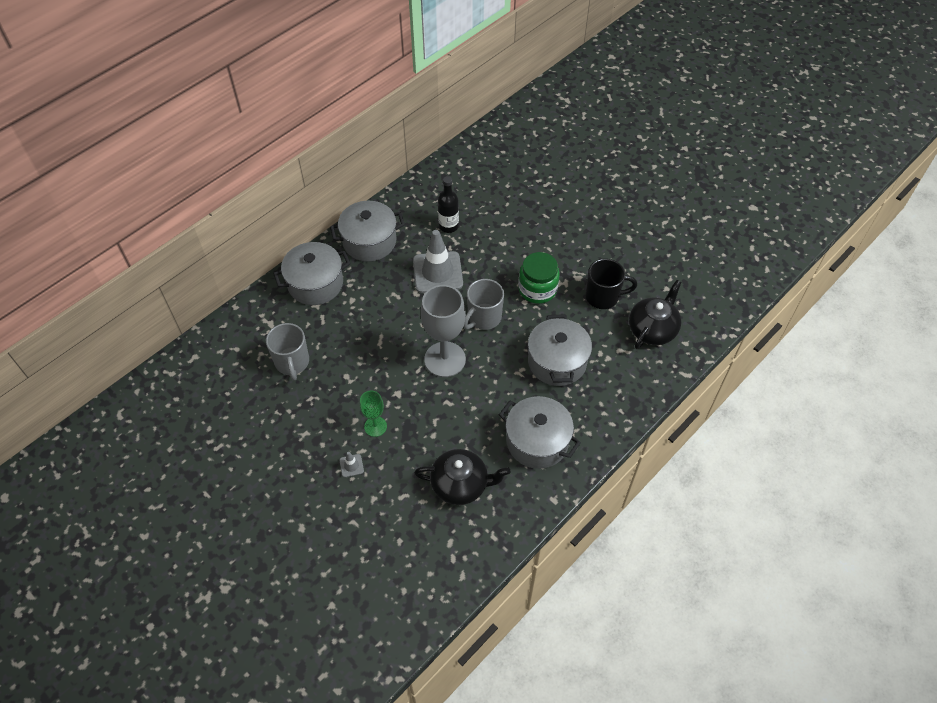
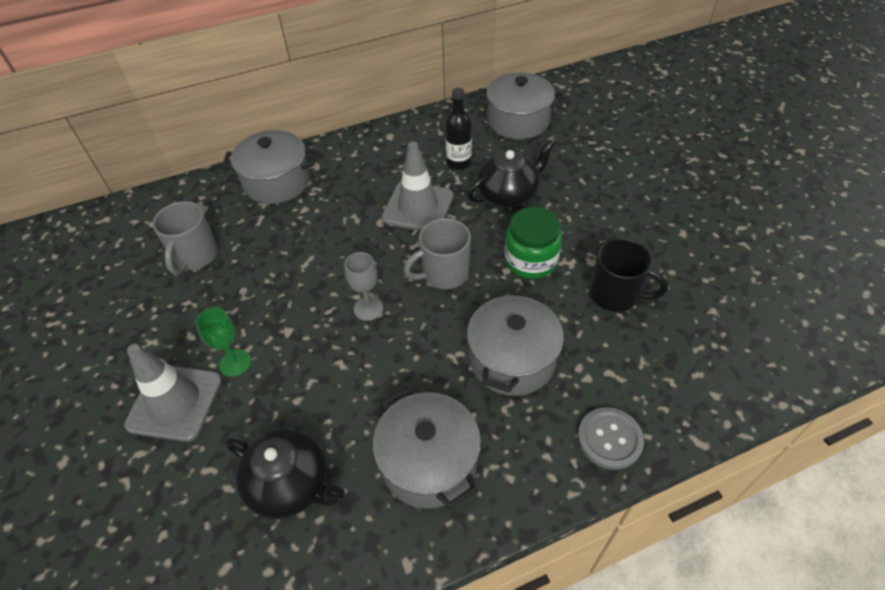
camera: 25 degrees right, 5 degrees down
(351, 465) = (175, 402): grey traffic cone -> grey traffic cone, size x2.47
(369, 241) = (361, 156): grey pot -> grey pot (518, 121)
(445, 359) = (368, 308): grey goblet -> grey goblet, size x0.52
(635, 390) = (609, 439): none -> grey button
(652, 329) = (670, 360): black teapot -> black teapot (508, 194)

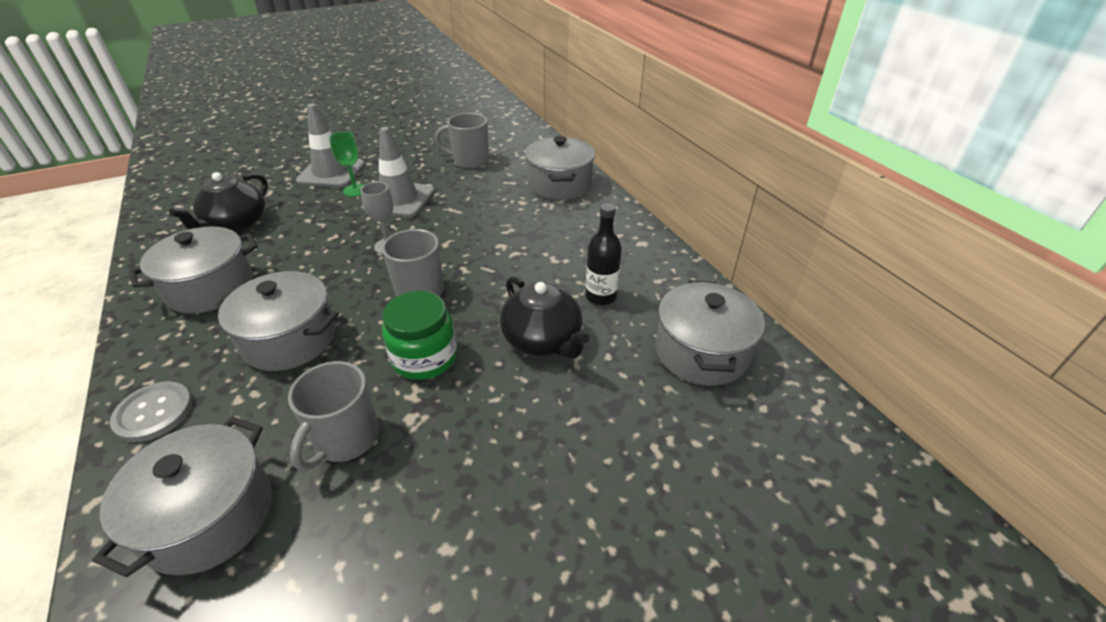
camera: 85 degrees right, 10 degrees down
(418, 207) = (521, 268): grey traffic cone -> grey traffic cone (399, 199)
(615, 295) = (345, 439): black mug -> grey mug
(692, 358) = (209, 516): none -> grey pot

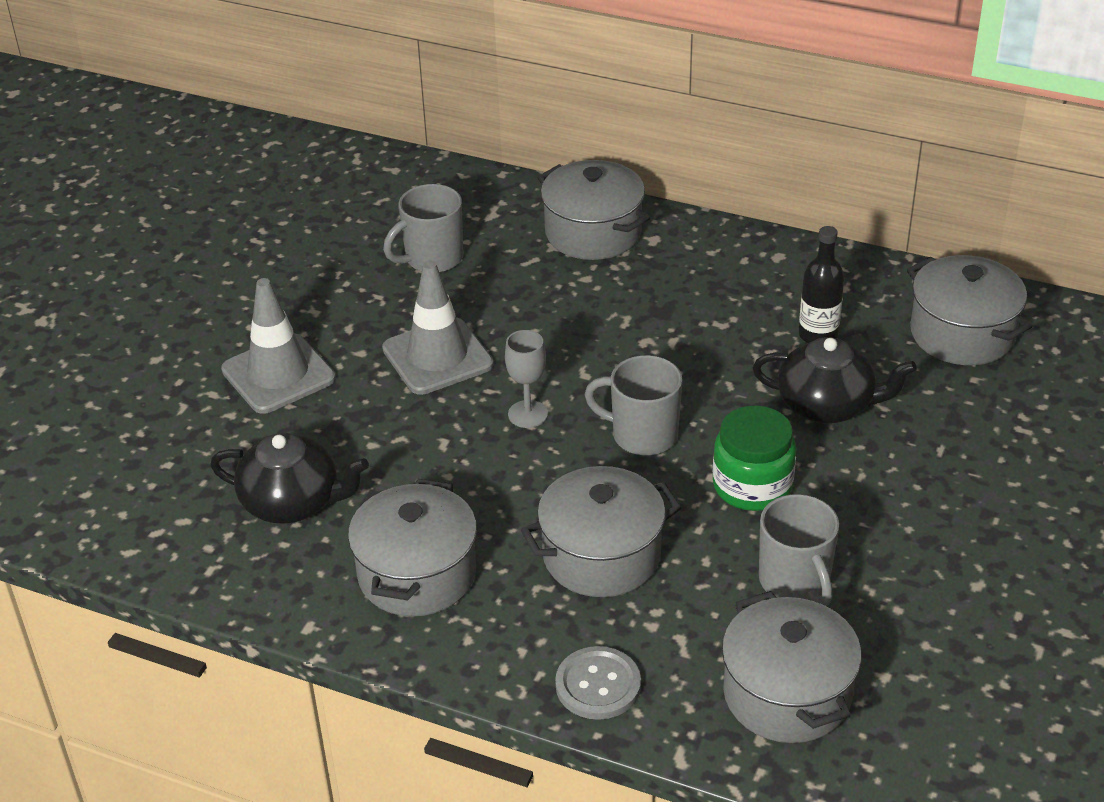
camera: 40 degrees left, 0 degrees up
(236, 224) = (292, 503): black teapot -> black teapot turned 60 degrees counterclockwise
(355, 190) = (359, 377): green goblet -> none

